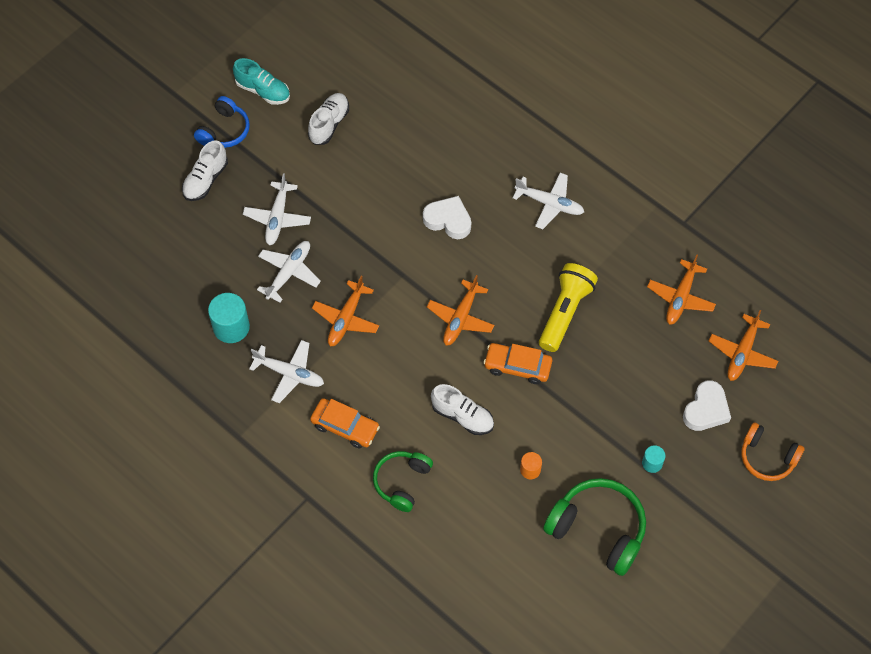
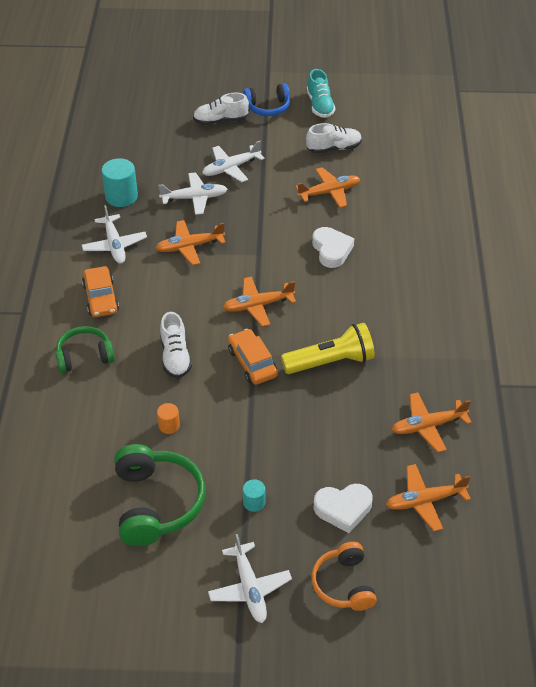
camera: 50 degrees right, 15 degrees down
(380, 169) = (329, 192): none -> orange plane
(550, 204) = (414, 296): white plane -> white plane (249, 588)

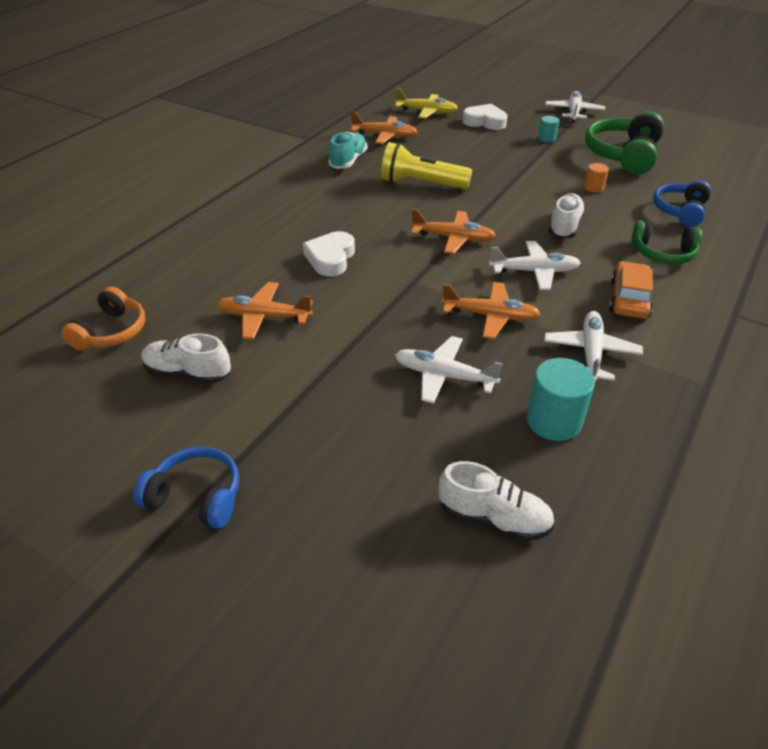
camera: 150 degrees left, 5 degrees down
(78, 423) = (680, 211): none -> blue headphones
(221, 121) = (300, 503): white shoe -> white shoe (494, 518)
(231, 168) = (358, 402): white plane -> white plane (534, 272)
(252, 362) = (492, 202): orange car -> none
(320, 105) = (115, 459): turquoise shoe -> turquoise shoe (348, 161)
(343, 584) = (511, 100): orange headphones -> orange headphones (111, 332)
(424, 501) = (427, 112): orange plane -> yellow plane

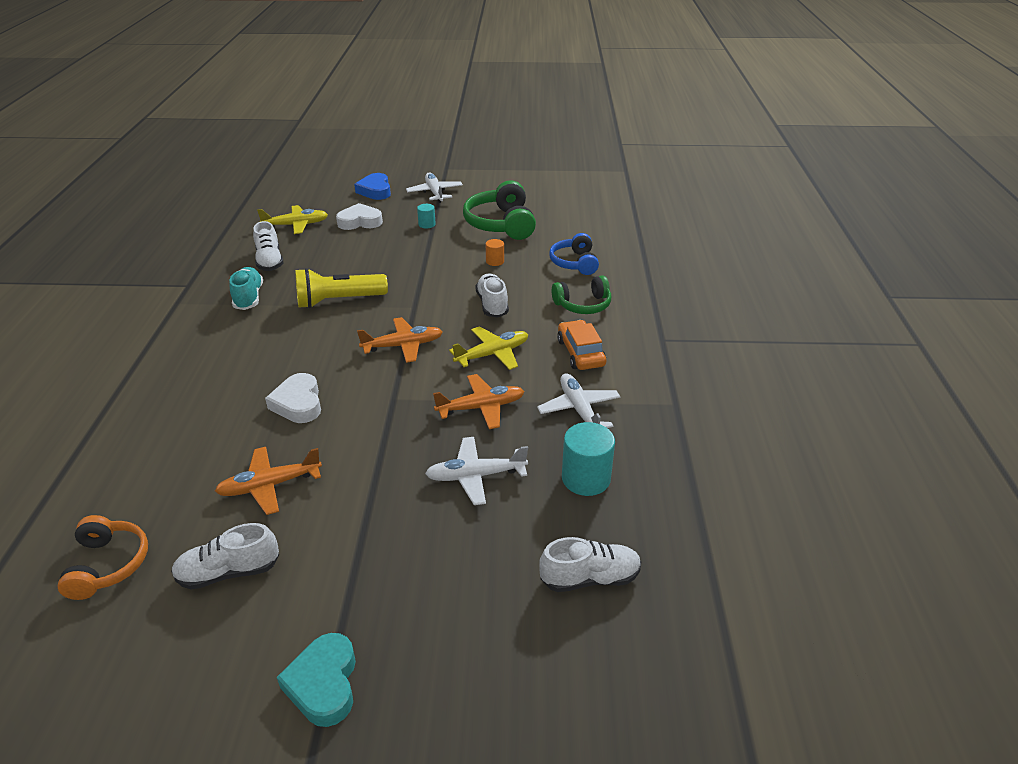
camera: 30 degrees left, 5 degrees down
(196, 496) = (323, 684): blue headphones -> turquoise heart
(385, 136) = (269, 261): orange plane -> white shoe
(517, 98) = (375, 191): none -> blue heart
(534, 272) = (492, 354): white plane -> yellow plane

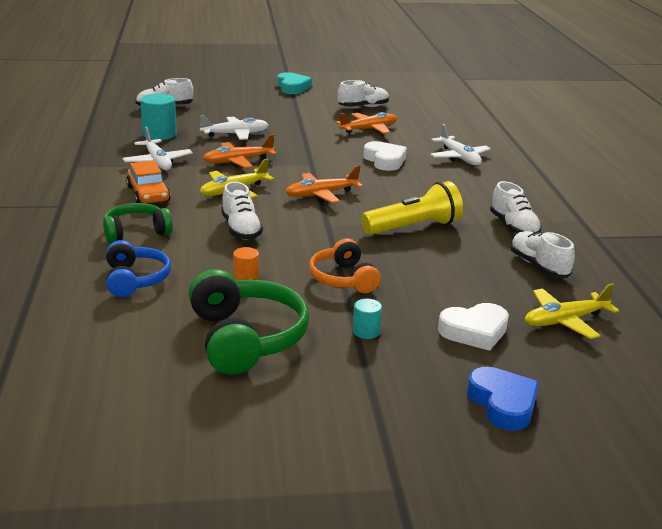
camera: 170 degrees right, 10 degrees down
(108, 565) = (430, 108): orange headphones -> orange headphones (343, 279)
(249, 297) = (513, 227): turquoise shoe -> white shoe
(435, 193) = (386, 405): white plane -> white plane (459, 157)

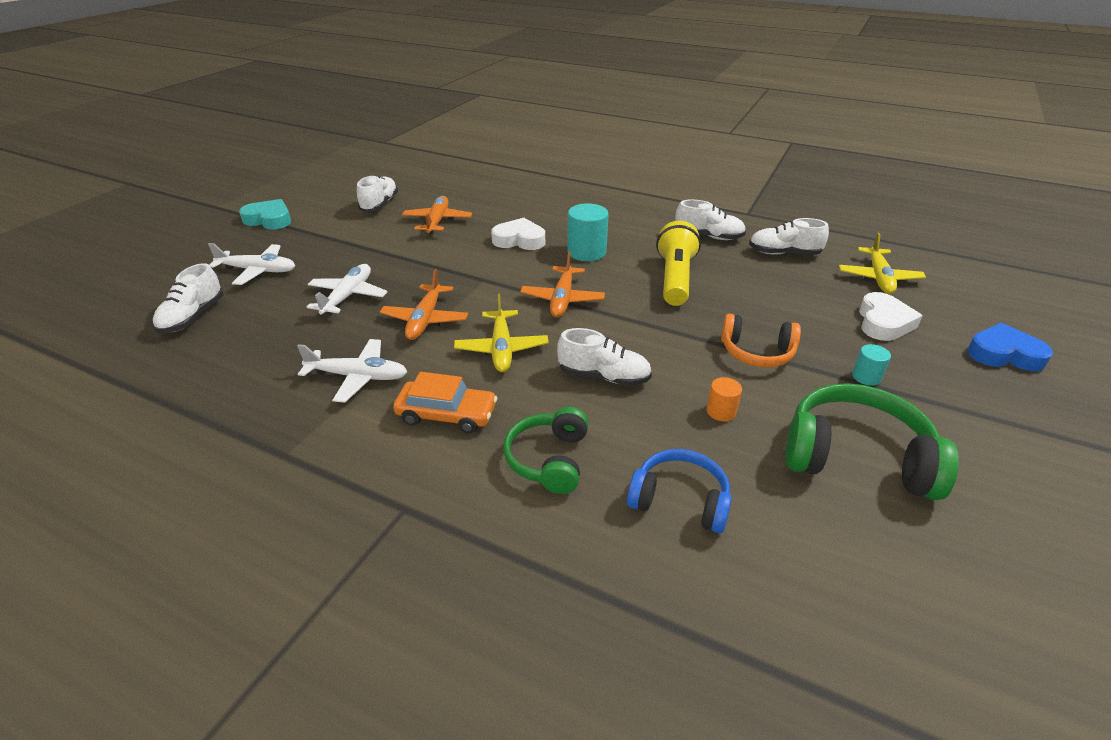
camera: 55 degrees left, 10 degrees up
(159, 134) = (274, 348): turquoise cylinder -> turquoise cylinder (586, 252)
(459, 157) = (551, 206): white plane -> white plane (258, 271)

